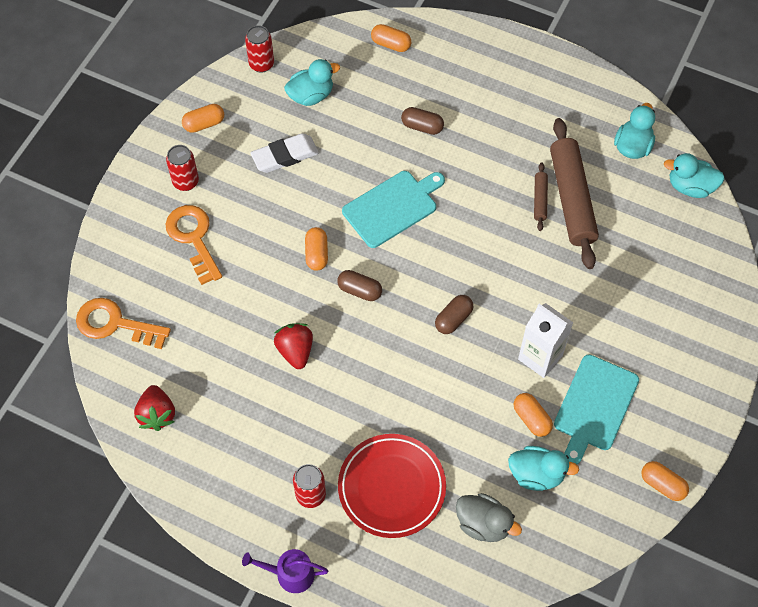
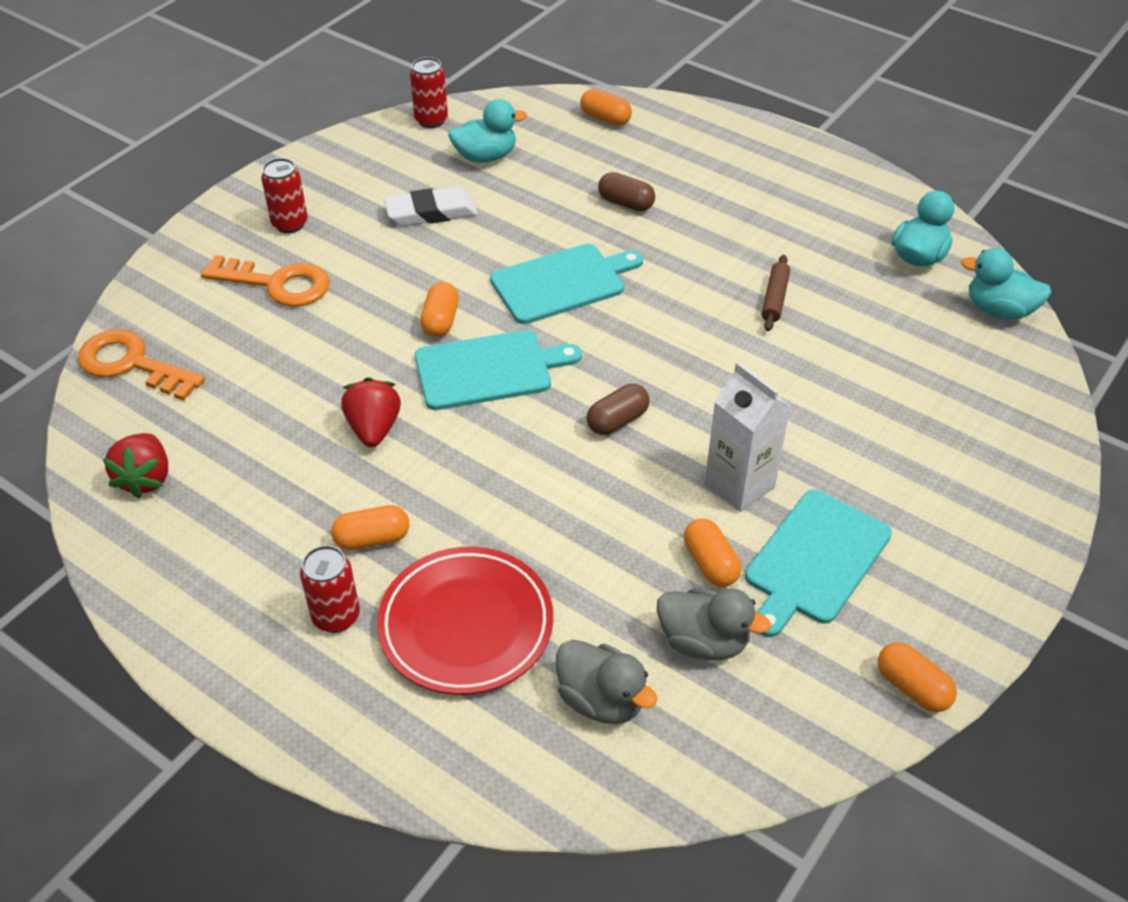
camera: 10 degrees right, 15 degrees down
(193, 238) = (277, 284): orange key -> orange key turned 120 degrees clockwise
(204, 124) = (336, 169): orange capsule -> orange capsule (372, 539)
(290, 574) = (266, 724): purple watering can -> none
(359, 290) = (489, 370): brown capsule -> turquoise cutting board
(536, 474) = (703, 641): turquoise duck -> grey duck
(571, 199) = (821, 303): brown rolling pin -> none

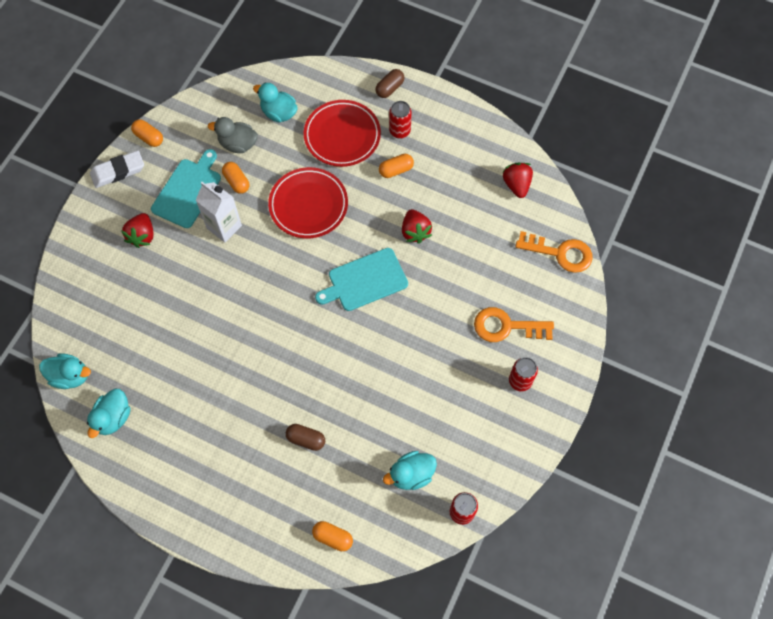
camera: 170 degrees right, 20 degrees up
(431, 212) = (433, 407): white eraser -> white eraser (118, 171)
(440, 321) = (401, 312): orange capsule -> none
(562, 283) = (335, 356): turquoise cutting board -> none
(567, 500) = (308, 205): none -> red plate
(601, 700) = (279, 113): grey duck -> turquoise duck
(617, 421) = (289, 257): brown capsule -> brown capsule (390, 88)
(774, 299) = (206, 363): brown rolling pin -> none
(903, 492) = (142, 236): none -> red strawberry

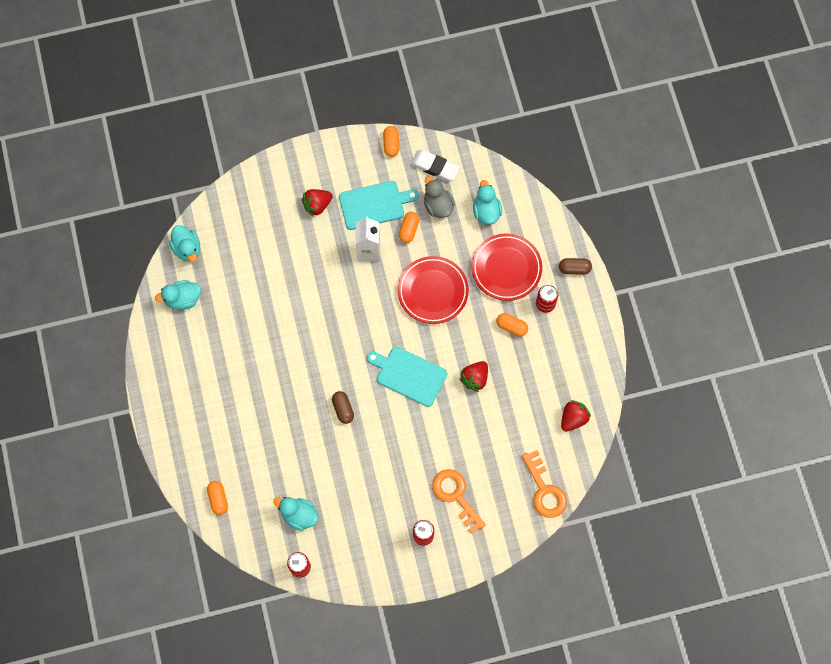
camera: 50 degrees right, 5 degrees up
(118, 171) = (349, 148): white eraser -> white eraser (434, 167)
(306, 439) = (267, 429): brown capsule -> brown capsule (343, 409)

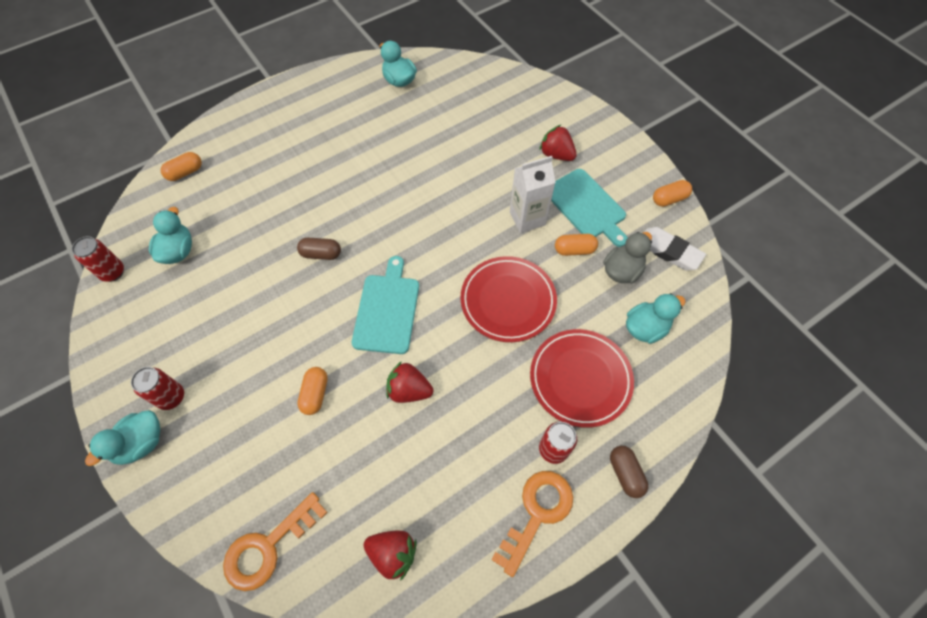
camera: 70 degrees right, 10 degrees down
(187, 249) = (454, 68): turquoise duck -> turquoise duck (141, 443)
(343, 409) = (321, 254): brown capsule -> brown capsule turned 45 degrees clockwise
(434, 167) = (669, 251): white eraser -> white eraser turned 60 degrees counterclockwise
(456, 496) = (235, 421): orange key -> orange key (537, 513)
(511, 327) = (500, 414): orange capsule -> orange capsule (315, 394)

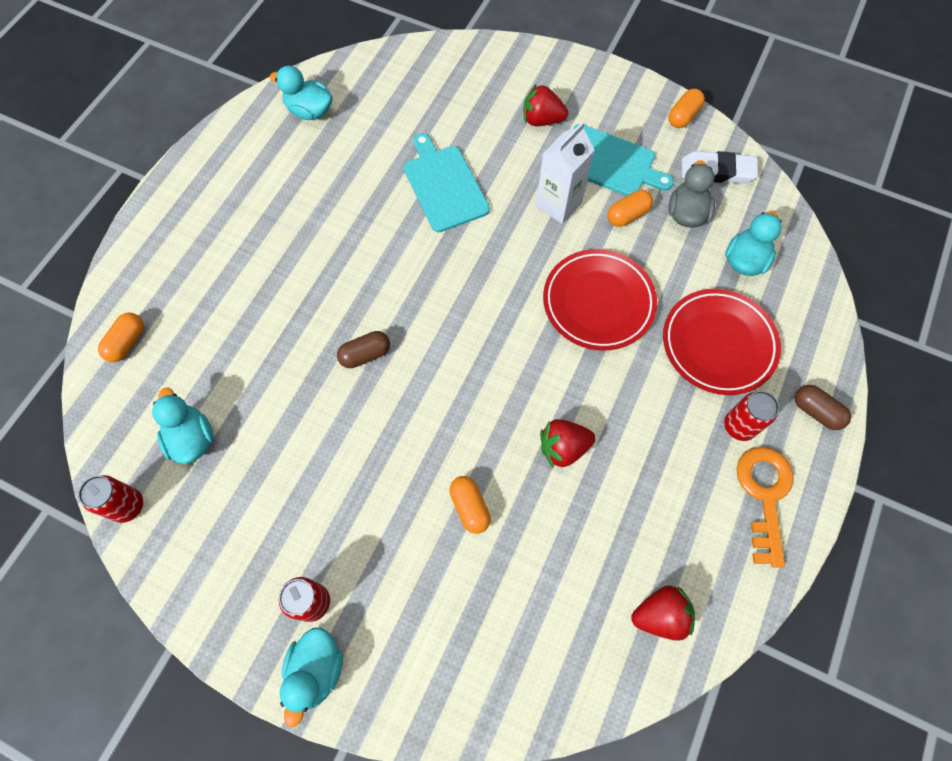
camera: 30 degrees left, 5 degrees up
(268, 546) = (534, 686): orange key -> none
(387, 310) = (482, 377): turquoise cutting board -> turquoise cutting board (444, 185)

